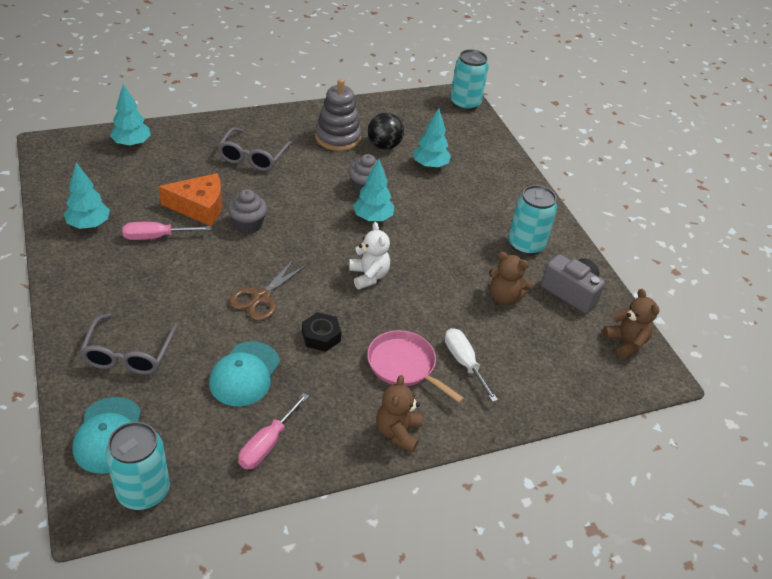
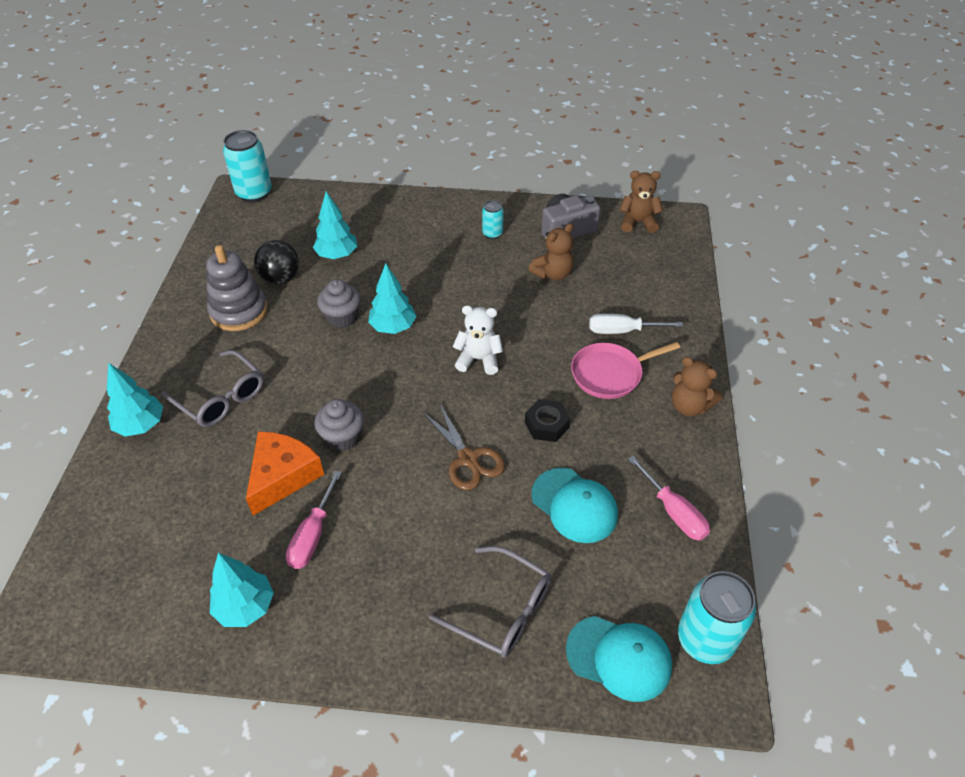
camera: 60 degrees left, 5 degrees up
(132, 144) = (103, 519): turquoise tree -> turquoise tree (141, 425)
(525, 245) = (492, 233): turquoise can -> turquoise can, size x0.53

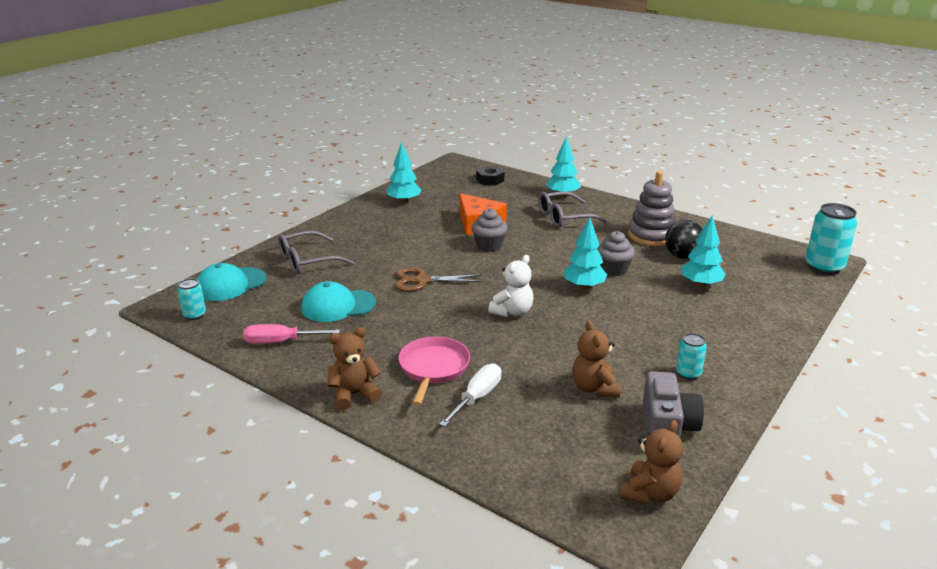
camera: 120 degrees right, 20 degrees down
(313, 535) = (426, 224): pink screwdriver -> none
(546, 425) = (415, 319): black nut -> black nut (490, 180)
(705, 639) = (194, 315): turquoise can -> turquoise can, size x0.53

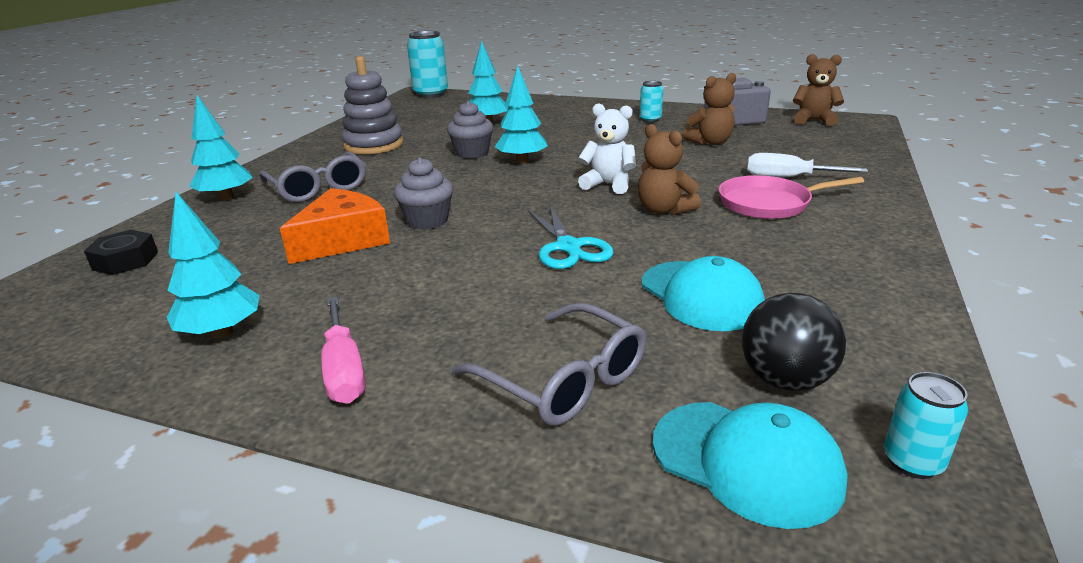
camera: 105 degrees left, 0 degrees up
(281, 342) = (853, 316): pink screwdriver -> pink screwdriver (344, 369)
(354, 394) = (877, 233): brown teddy bear -> brown teddy bear (663, 210)
(422, 281) = (568, 247): brown scissors -> turquoise scissors
(682, 256) = (425, 131): black ball -> black ball (785, 380)

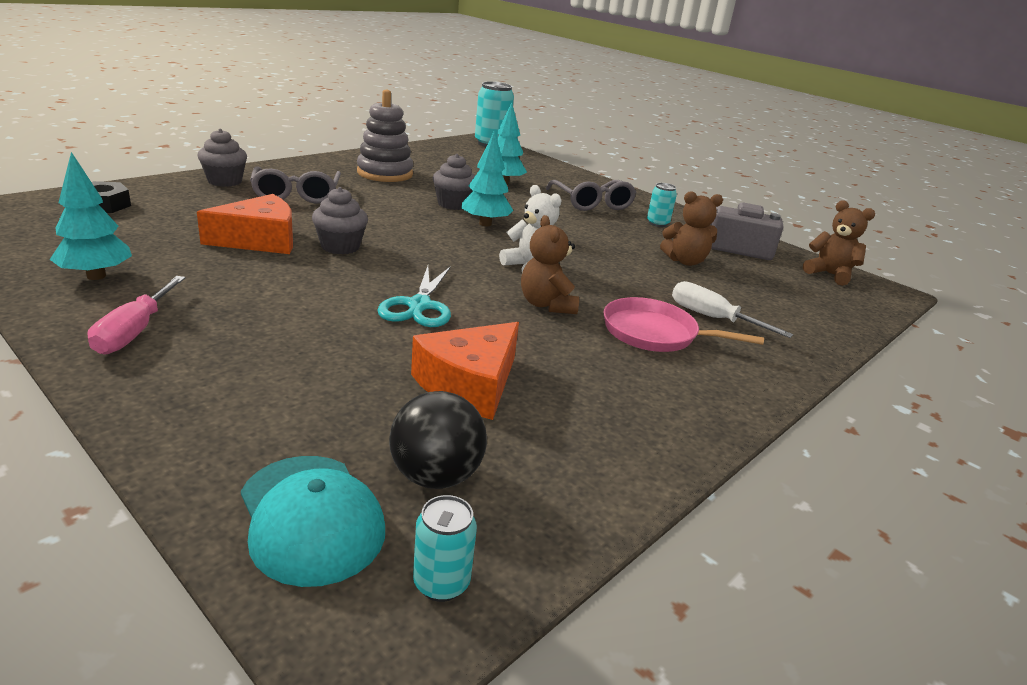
camera: 20 degrees right, 0 degrees up
(226, 198) = (225, 181): turquoise tree -> grey cupcake
(563, 380) = (267, 401): grey glasses -> grey glasses (592, 203)
(701, 295) = (469, 384): turquoise cap -> orange cheese

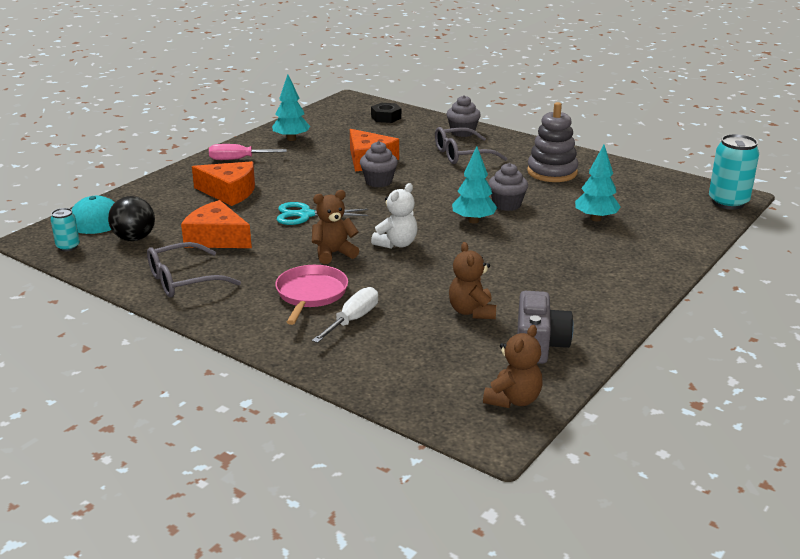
camera: 85 degrees right, 0 degrees up
(286, 355) = (229, 192): none -> orange cheese
(592, 203) = (591, 263): grey glasses -> grey glasses (183, 280)
(657, 223) = (568, 299): turquoise can -> none

